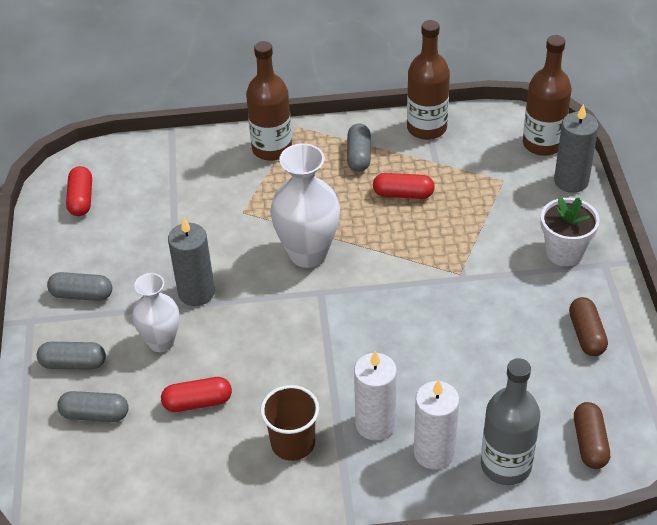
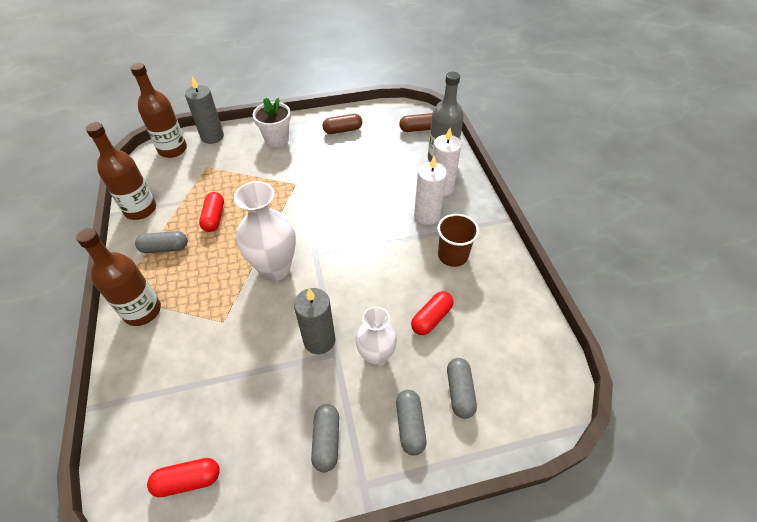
camera: 100 degrees left, 5 degrees up
(197, 402) = (431, 318): red capsule -> red capsule turned 60 degrees clockwise

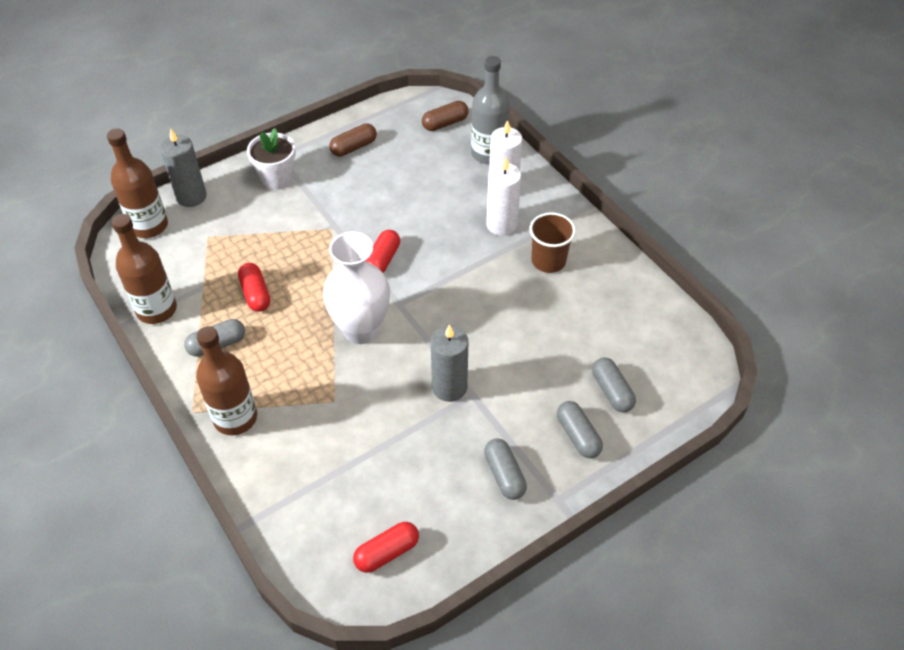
camera: 20 degrees left, 0 degrees up
(376, 356) = (515, 385): white vase -> none
(431, 318) = (554, 331): red capsule -> red capsule (382, 260)

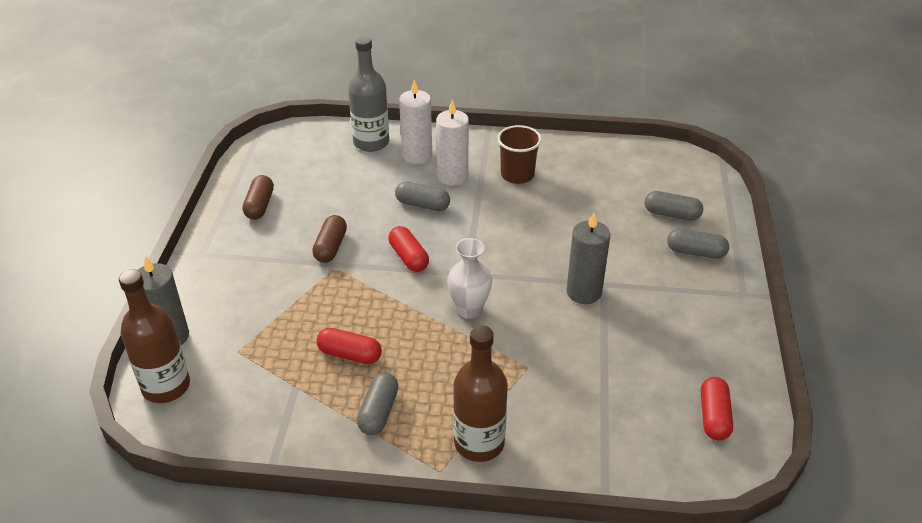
camera: 50 degrees left, 10 degrees down
(156, 309) = (283, 435): brown bottle -> none
(277, 179) = (230, 269): white flower pot -> none
(361, 330) = (469, 310): white vase -> white vase, size x0.64
(445, 123) = (306, 145): brown capsule -> brown capsule (331, 247)
(504, 475) = (697, 309): grey capsule -> grey capsule (422, 205)

